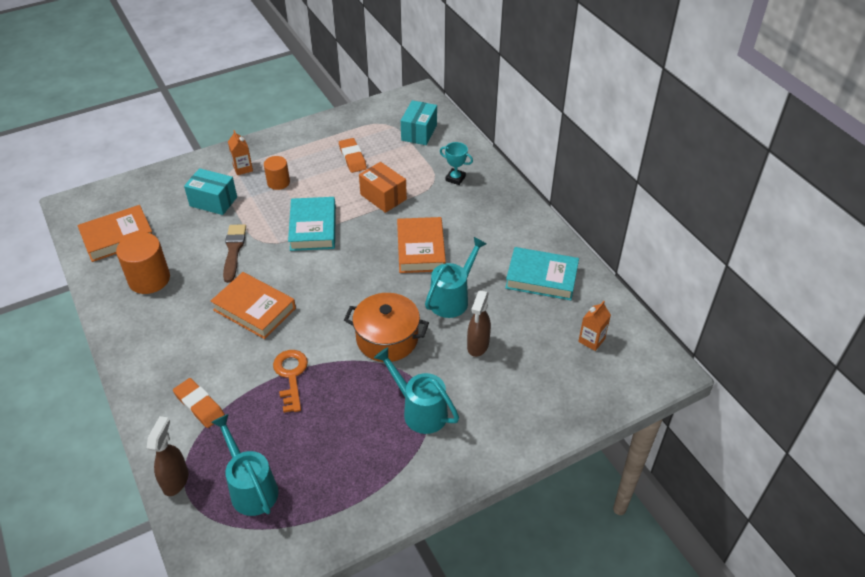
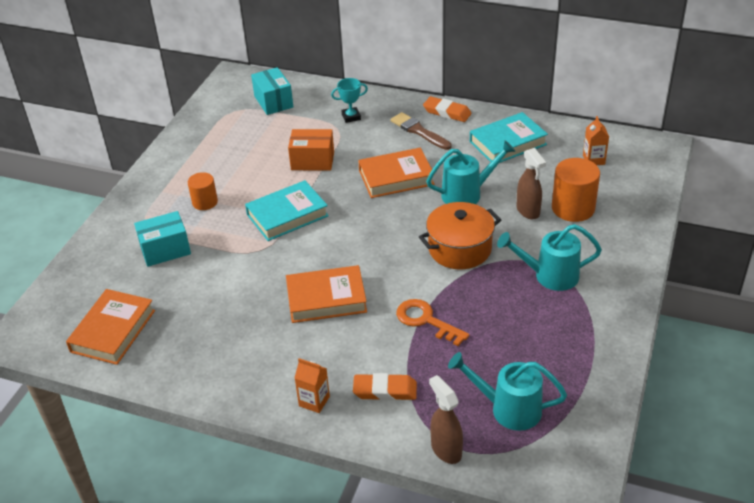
camera: 40 degrees left, 5 degrees down
(149, 279) = (197, 340): orange cylinder -> orange cylinder (573, 208)
(233, 250) = (242, 272): brown brush -> brown brush (419, 131)
(243, 168) = (154, 211): orange carton -> orange carton (314, 401)
(313, 228) = (287, 215): turquoise book -> turquoise book turned 75 degrees counterclockwise
(352, 158) = (244, 149): orange eraser -> orange eraser (447, 112)
(421, 249) = (396, 177): orange book -> orange book turned 60 degrees counterclockwise
(452, 298) = (467, 194): turquoise watering can -> turquoise watering can turned 75 degrees clockwise

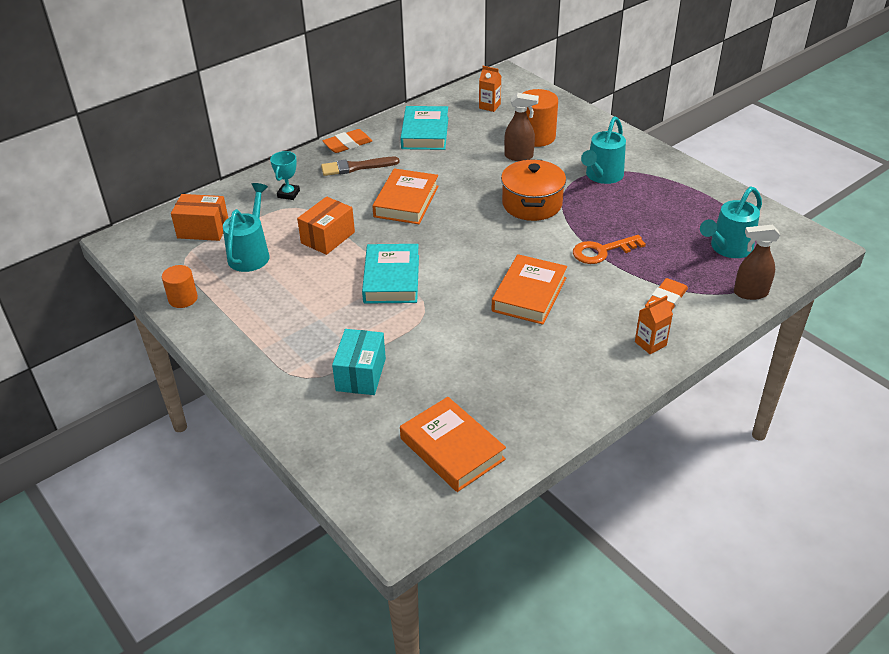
camera: 60 degrees left, 0 degrees up
(205, 202) = (313, 324): orange cylinder -> orange cylinder (183, 298)
(273, 102) = (203, 229): turquoise box -> orange box
(467, 194) = (467, 175): turquoise watering can -> turquoise watering can (251, 253)

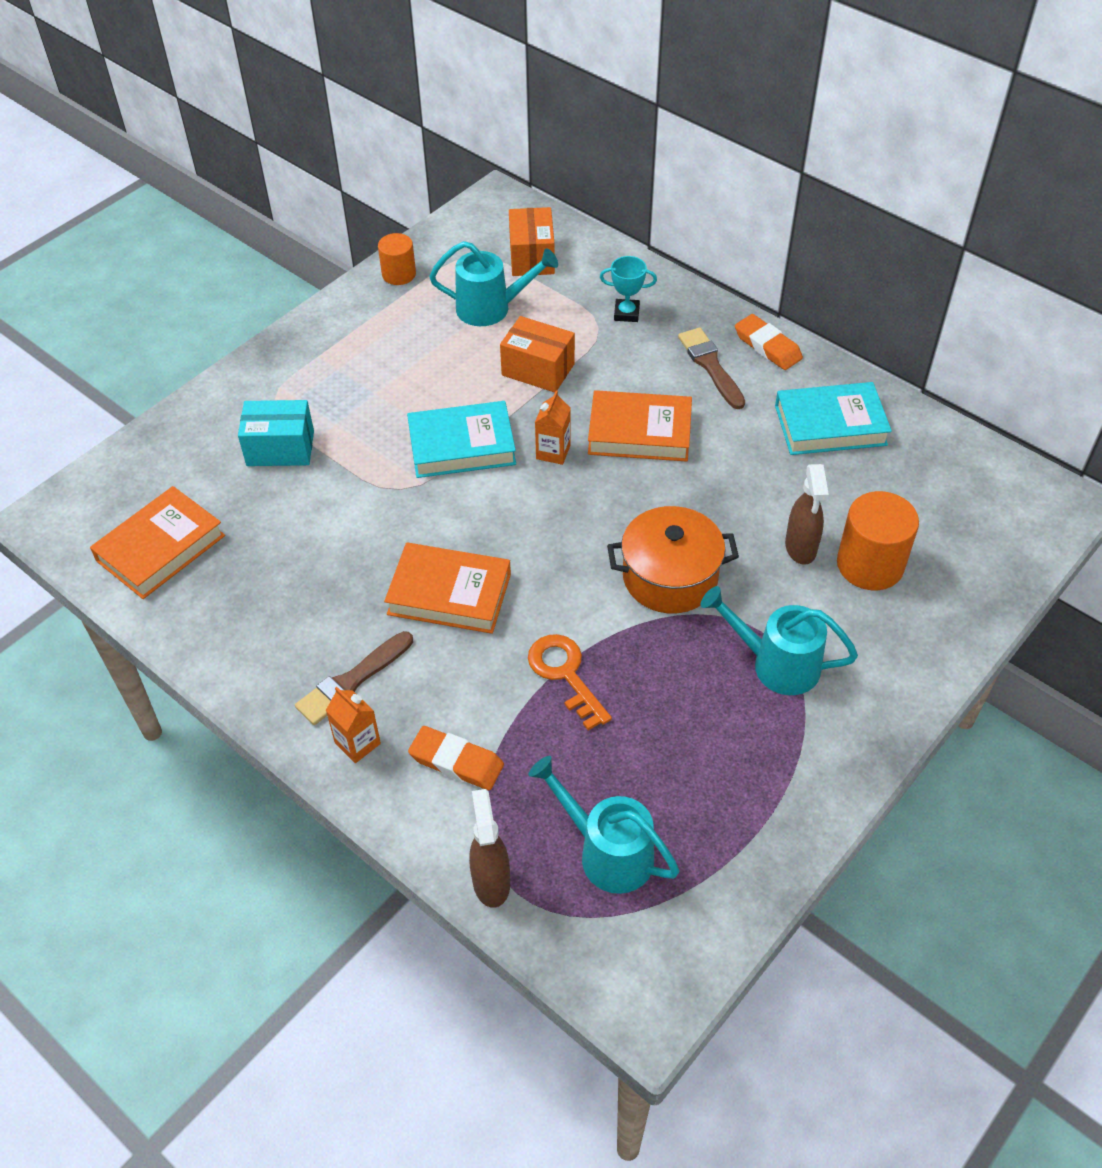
camera: 80 degrees right, 10 degrees up
(489, 106) = (945, 493): orange carton -> orange carton (553, 452)
(598, 344) = (352, 681): none -> brown brush

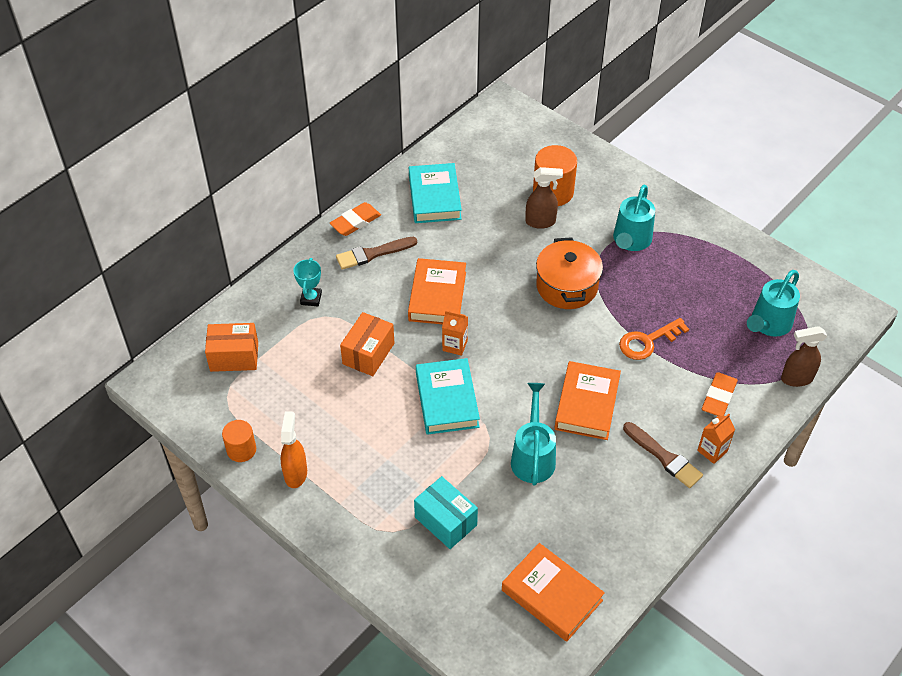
camera: 90 degrees left, 0 degrees up
(280, 448) = (445, 521): turquoise box -> turquoise box turned 45 degrees counterclockwise
(362, 318) = (296, 473): none -> orange spray bottle
(491, 308) = (294, 383): turquoise watering can -> turquoise watering can (533, 456)

